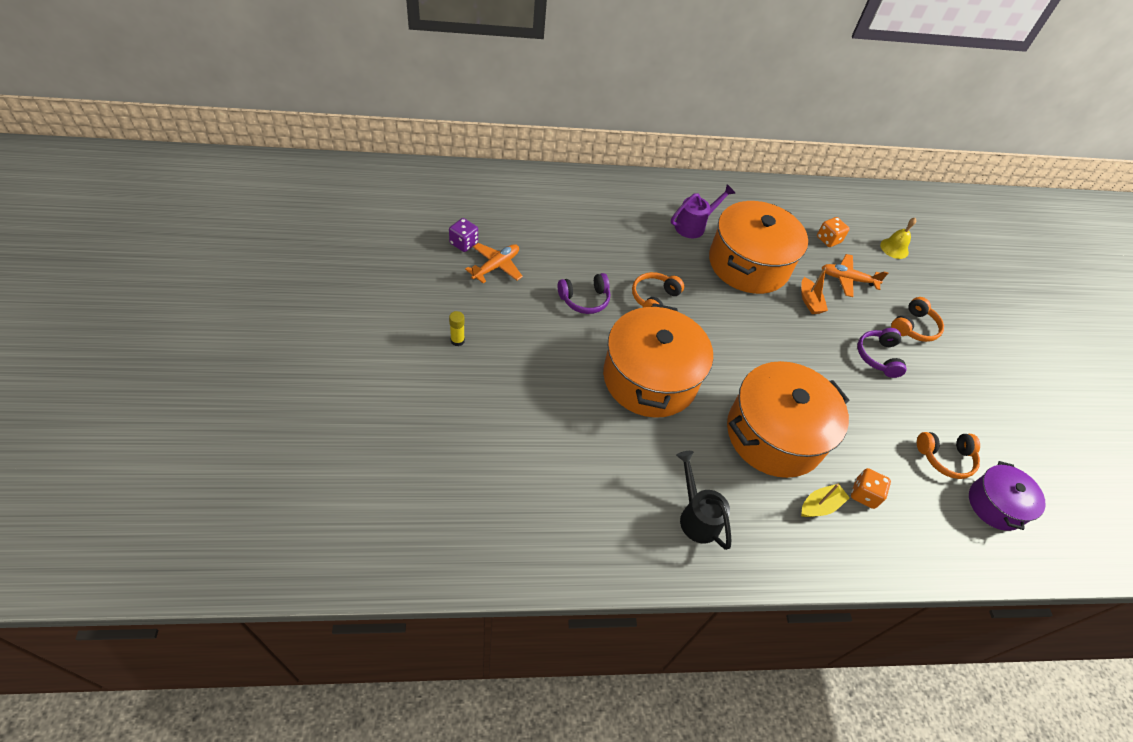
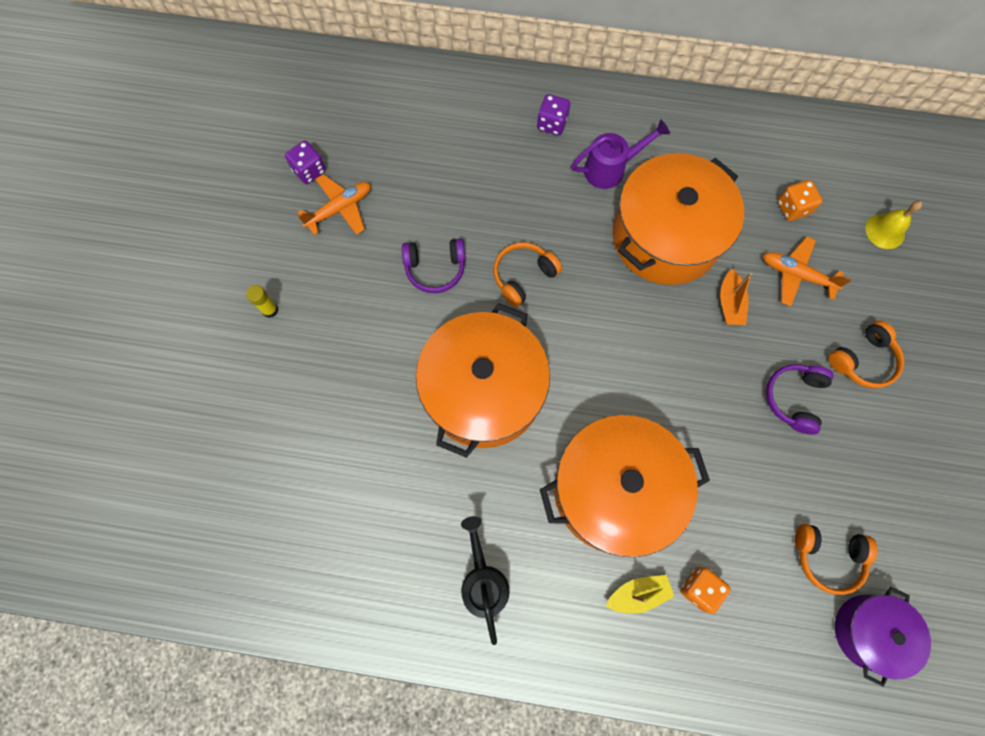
camera: 20 degrees right, 20 degrees up
(641, 201) = (552, 124): none -> purple dice

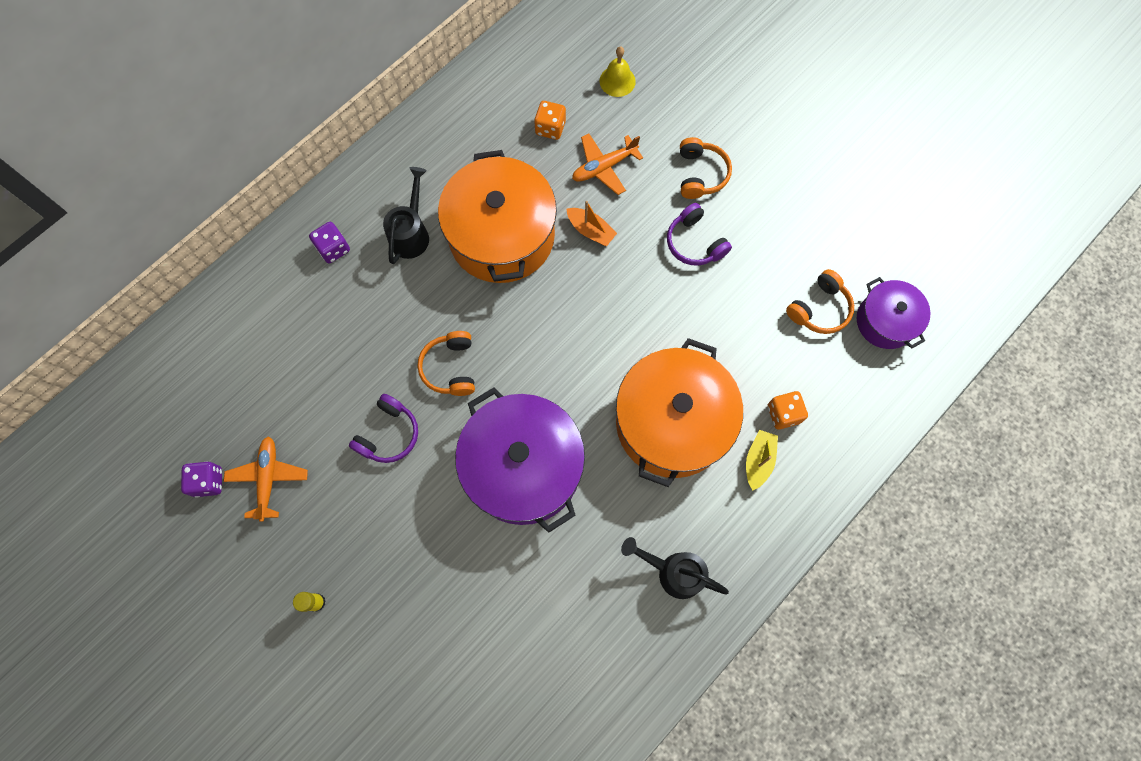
camera: 55 degrees left, 0 degrees up
(483, 391) = (523, 467): orange pot -> purple pot
(610, 169) = (411, 233): purple watering can -> black watering can

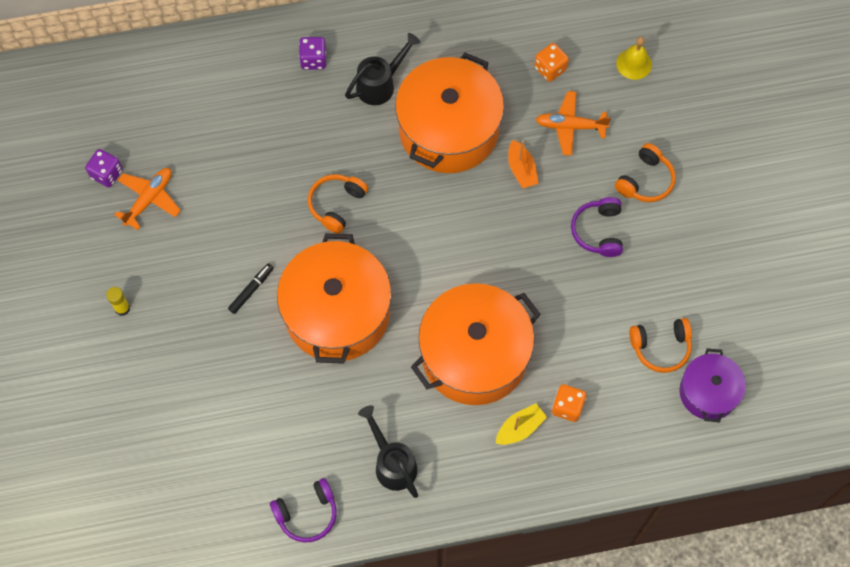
camera: 35 degrees right, 5 degrees down
(389, 434) = (256, 224): purple headphones -> purple headphones (307, 514)
(429, 499) = (251, 290): none -> black marker
(523, 467) = (337, 313): purple pot -> orange pot

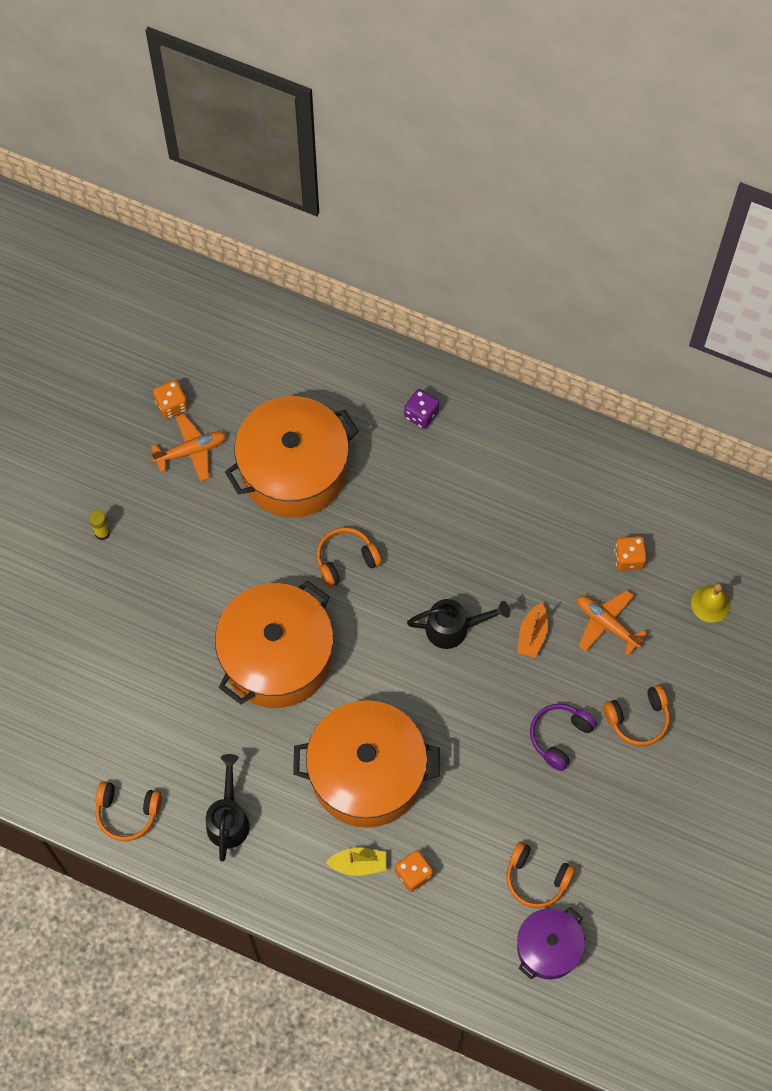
camera: 35 degrees right, 0 degrees up
(107, 174) = (172, 405): purple dice -> orange dice
(251, 290) = (219, 588): black marker -> none
(307, 514) = (127, 813): purple headphones -> orange headphones
(380, 84) = (463, 475): black watering can -> black watering can (453, 628)
(448, 129) = (494, 555): orange pot -> orange pot (293, 470)

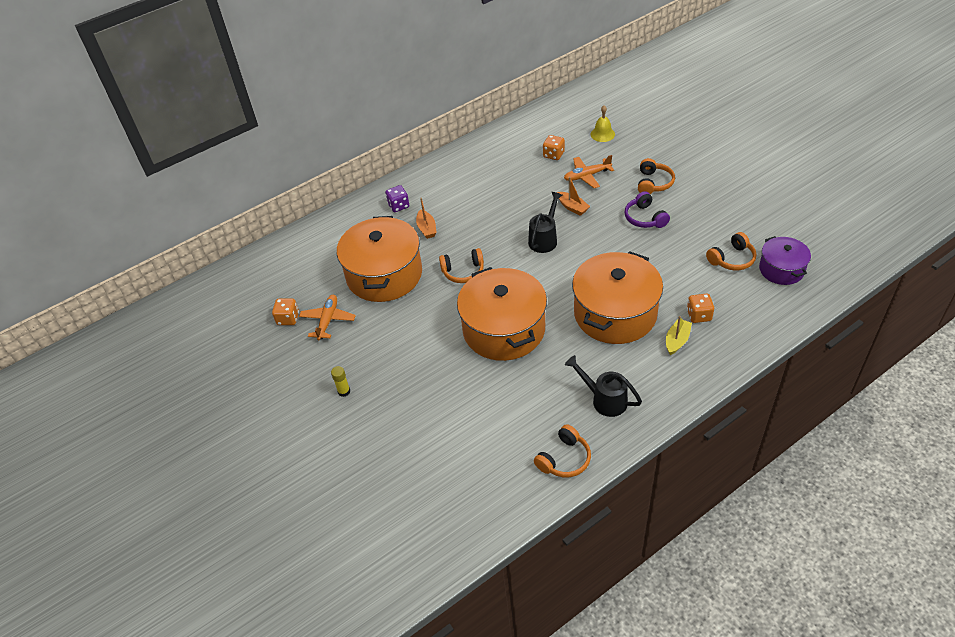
camera: 55 degrees left, 20 degrees down
(345, 560) = (463, 272): orange headphones -> orange headphones turned 105 degrees counterclockwise
(397, 474) = (426, 228): none -> orange boat

